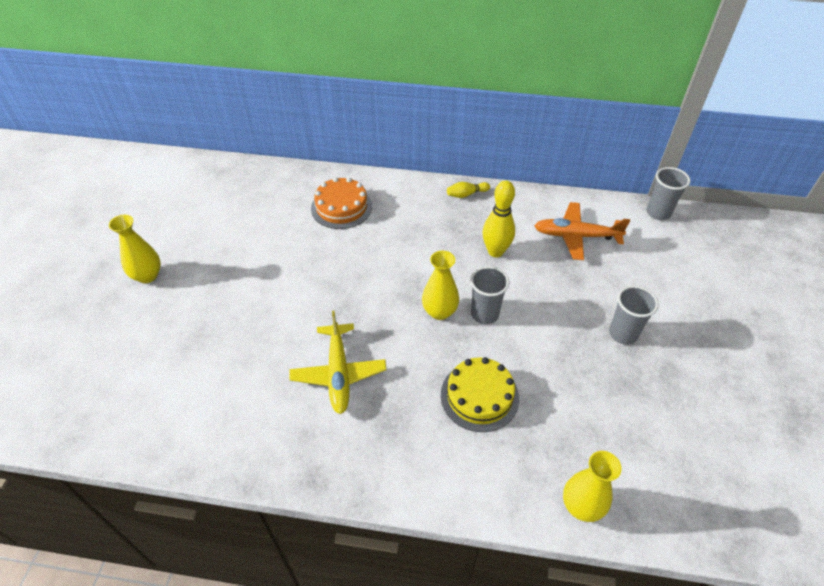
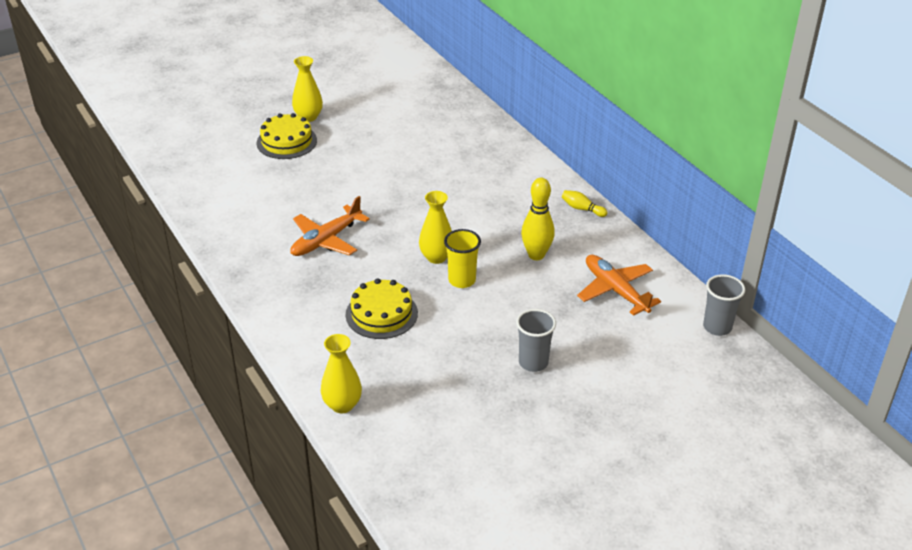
camera: 50 degrees right, 10 degrees down
(162, 313) = (286, 141): none -> yellow cake
(338, 373) = (326, 240): yellow plane -> orange plane
(341, 207) = (480, 157): orange cake -> none
(484, 314) = (462, 280): grey cup -> yellow cup

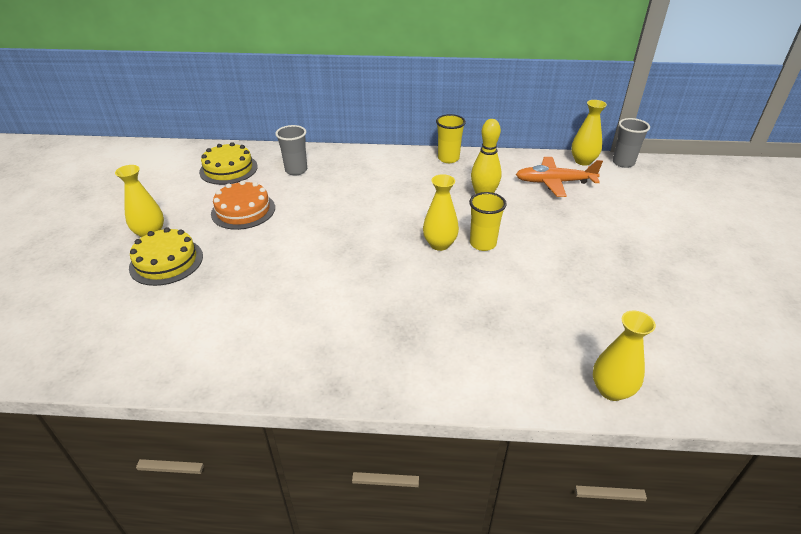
camera: 55 degrees left, 0 degrees up
(326, 240) = (349, 298): orange plane -> none
(377, 140) = (243, 210): none -> orange cake
(381, 314) = (491, 307): yellow cake -> yellow cake (228, 169)
(533, 362) = (615, 250): grey cup -> grey cup (296, 170)
(582, 209) = (448, 158): yellow bowling pin -> yellow cup
(684, 297) = (583, 161): none -> yellow vase

